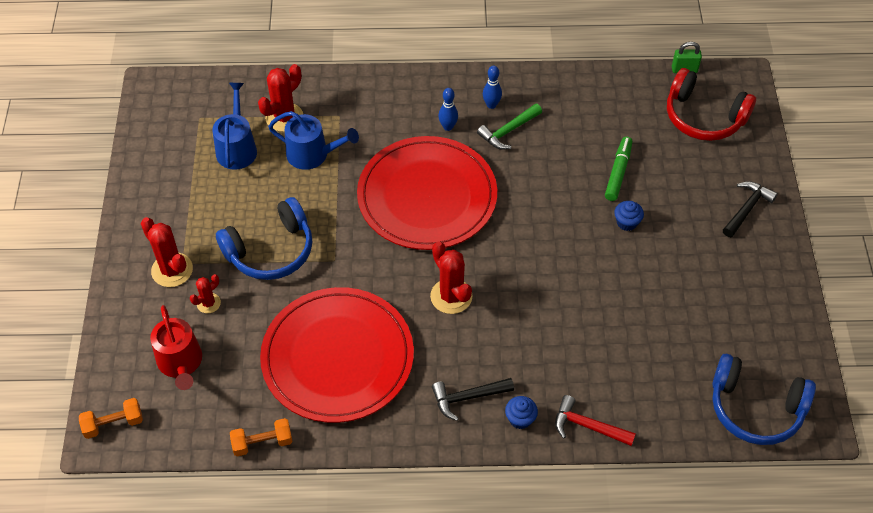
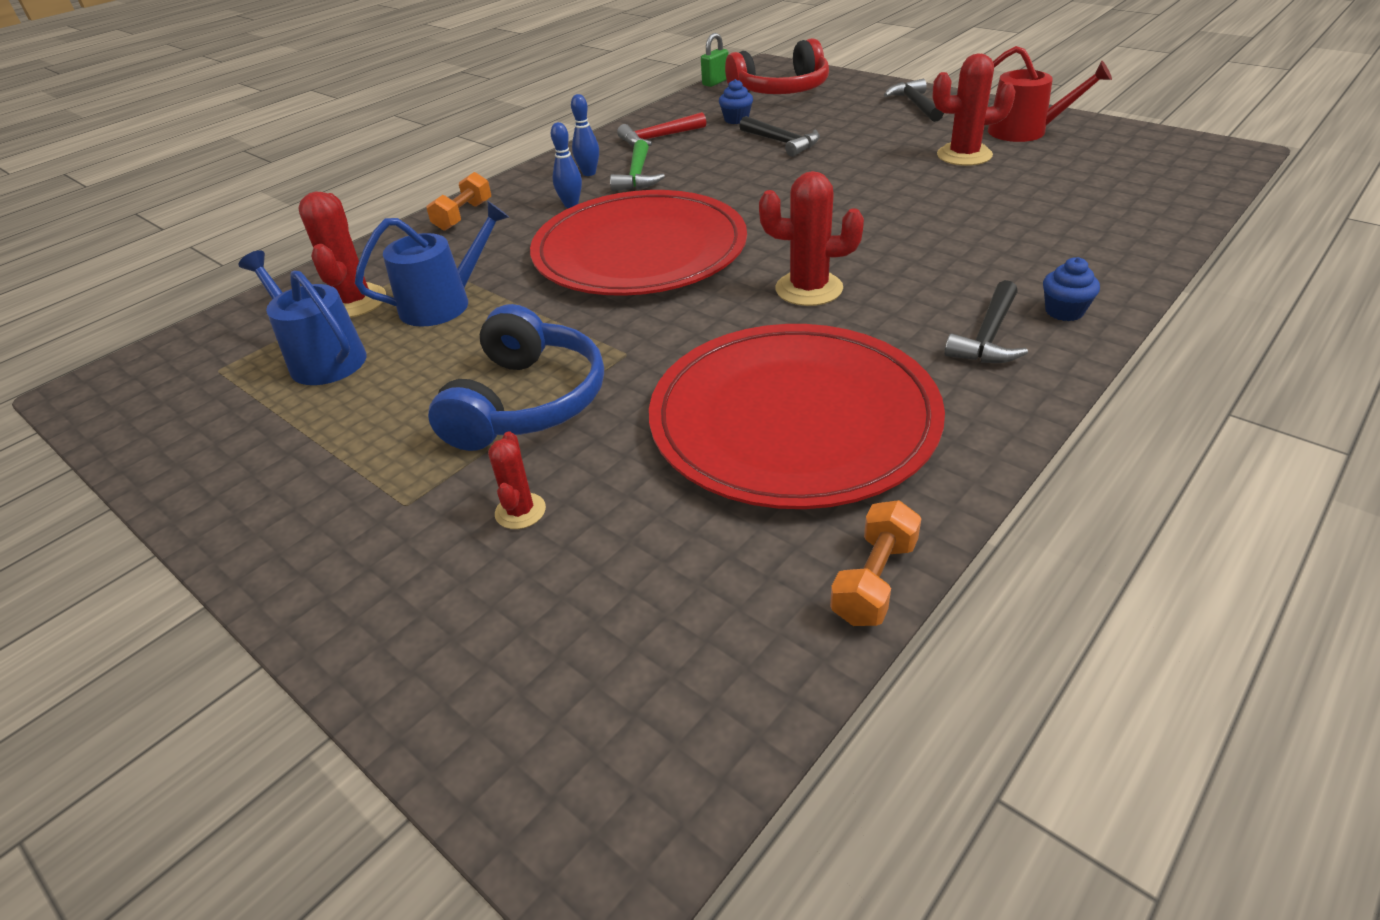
camera: 45 degrees left, 15 degrees down
(113, 423) = (599, 803): orange dumbbell -> orange dumbbell (463, 216)
(172, 270) = (399, 524): red cactus -> red cactus (964, 155)
(181, 363) = (587, 609): red watering can -> red watering can (1025, 131)
(587, 426) = (1119, 270): red hammer -> red hammer (658, 138)
(618, 172) = (782, 142): green marker -> black hammer
(627, 222) = (851, 158): blue cupcake -> blue cupcake (736, 119)
(755, 408) = (1180, 173): blue headphones -> none

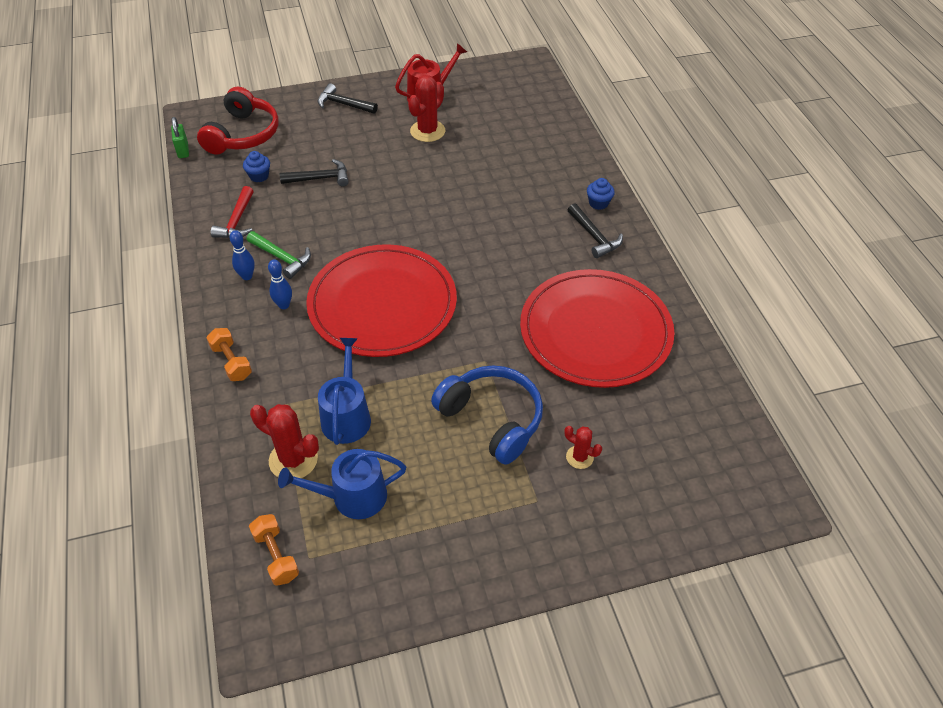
camera: 60 degrees left, 10 degrees up
(809, 289) = (496, 265): red cactus -> none
(874, 580) = (709, 365): orange dumbbell -> orange dumbbell (276, 556)

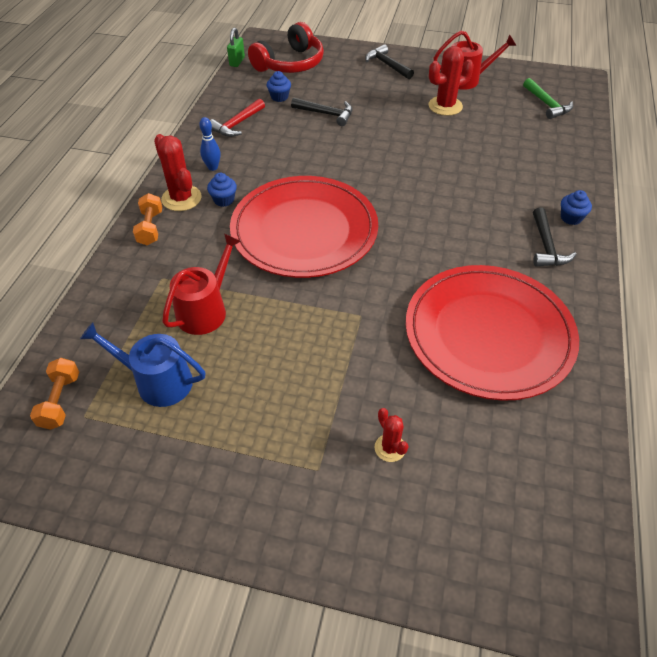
camera: 30 degrees right, 0 degrees up
(282, 258) = (250, 163): green hammer -> green hammer (547, 104)
(284, 305) = (224, 200): blue bowling pin -> blue cupcake
(293, 460) = (136, 327): red cactus -> red cactus (181, 198)
(347, 416) = (205, 310): blue watering can -> red watering can
(492, 419) = (329, 371): blue headphones -> none

